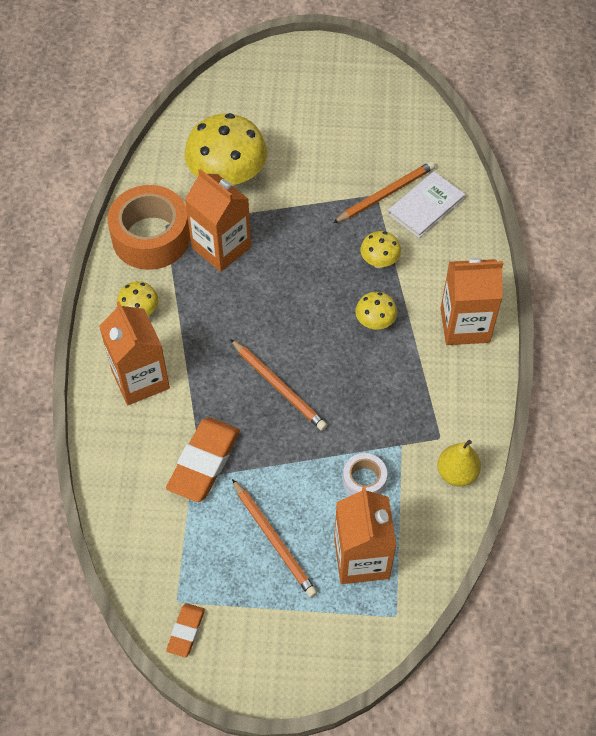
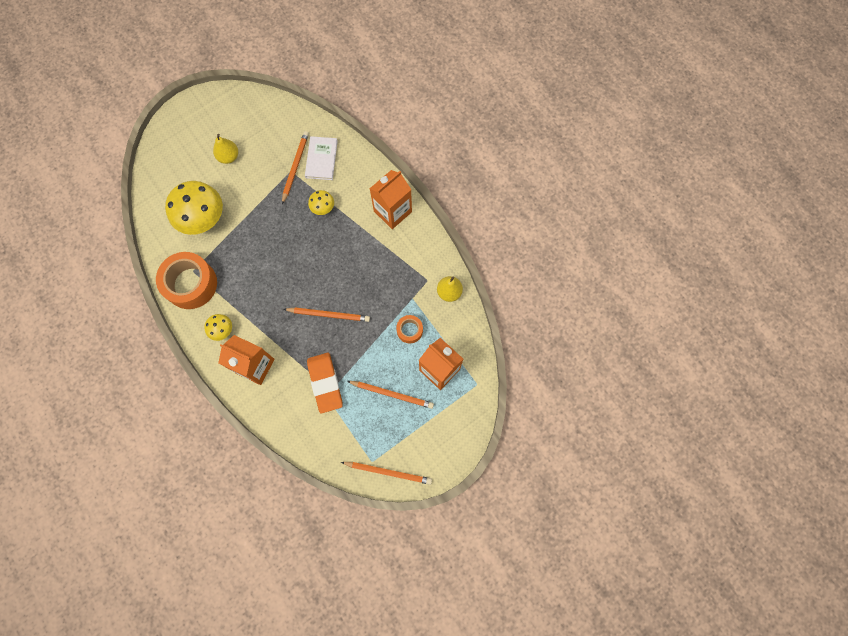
camera: 40 degrees left, 15 degrees up
(186, 631) = (388, 472): orange eraser -> orange pencil
(221, 247) = (234, 261): orange carton -> none
(317, 132) = (229, 157): none -> yellow pear
(364, 481) = (409, 330): white tape -> orange tape
(375, 323) = (348, 244): yellow mushroom -> none

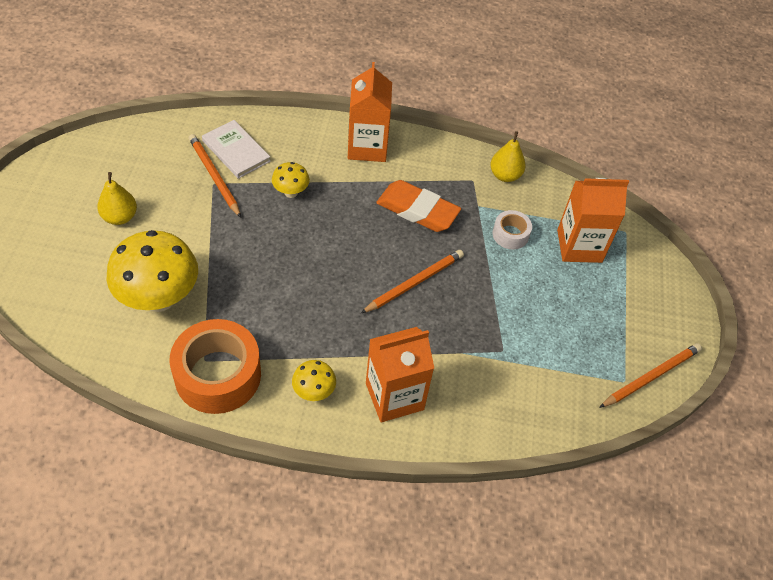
camera: 50 degrees left, 20 degrees down
(325, 383) = (489, 349): orange eraser -> orange eraser (417, 210)
(392, 394) = (565, 303): orange pencil -> none
(409, 330) = (510, 234): orange tape -> white tape

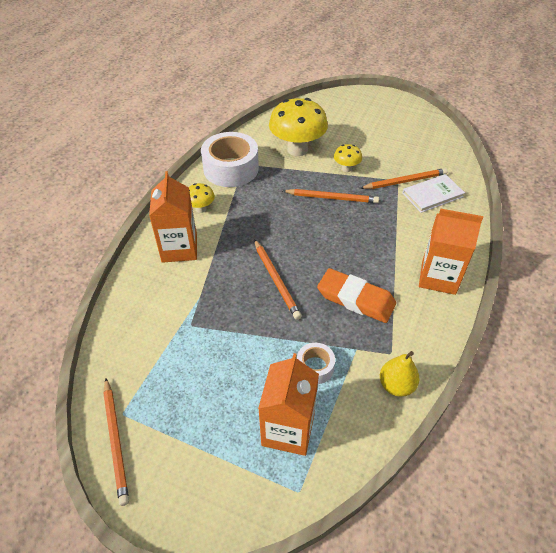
camera: 110 degrees right, 5 degrees down
(120, 217) = (369, 137): yellow pear -> none
(218, 375) = (231, 168): orange tape -> white tape
(260, 246) = (332, 198): none -> orange pencil
(291, 192) = (385, 220): yellow mushroom -> yellow mushroom (346, 168)
(417, 210) = (356, 299): orange eraser -> orange eraser turned 75 degrees clockwise

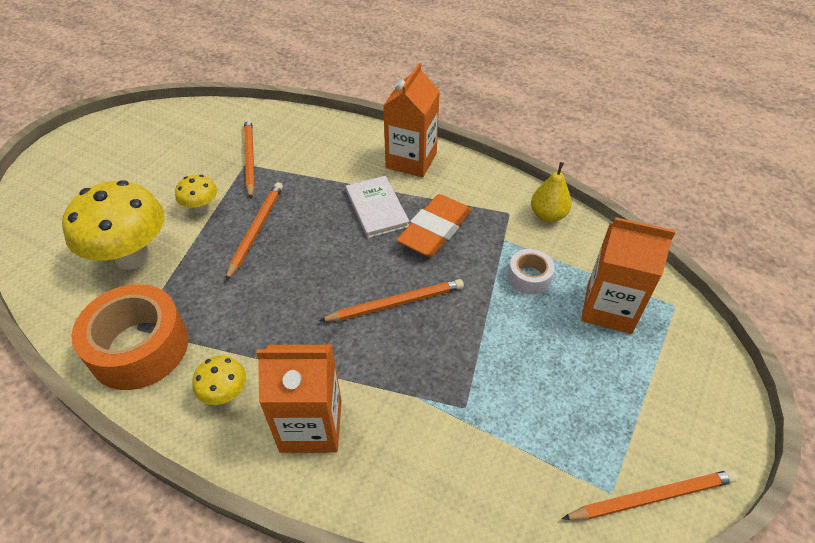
camera: 85 degrees left, 0 degrees up
(231, 168) = (139, 347): white tape -> orange tape
(432, 195) = (282, 141): white book -> white book (377, 208)

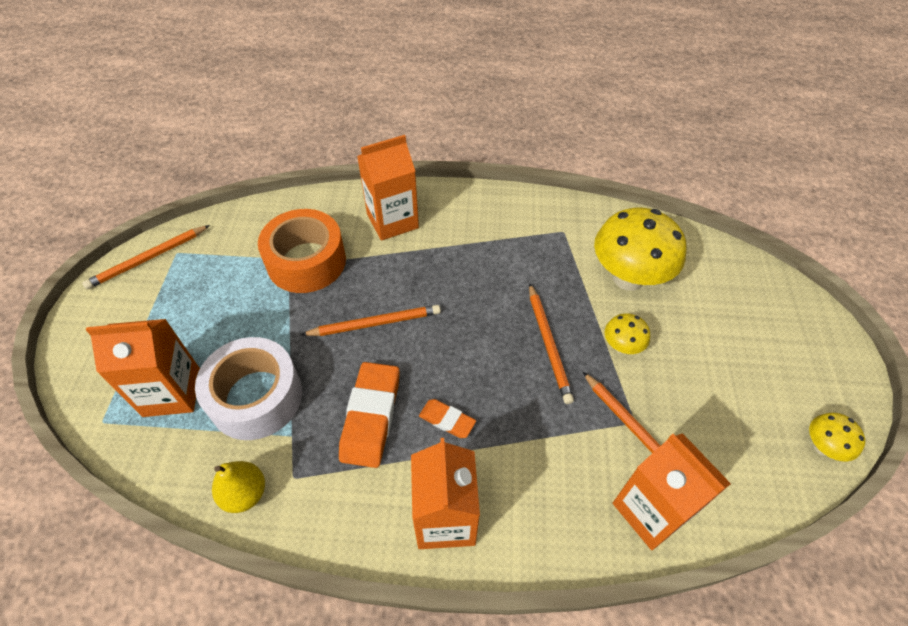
camera: 155 degrees right, 5 degrees up
(139, 347) = (547, 221): orange tape -> orange tape (306, 261)
(225, 394) = (462, 217): yellow mushroom -> yellow mushroom (822, 447)
(282, 125) = (651, 510): none -> orange carton
(377, 208) = (447, 420): white book -> orange eraser
(396, 303) = (375, 323): orange pencil -> orange pencil turned 150 degrees counterclockwise
(529, 277) = (256, 397): white tape -> white tape, size x2.02

